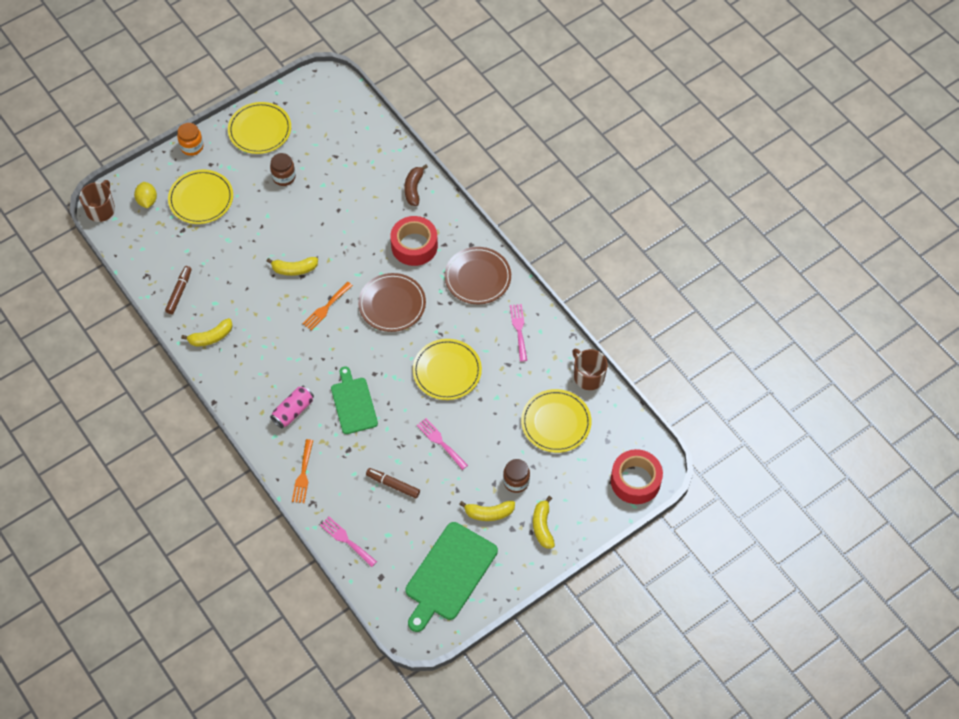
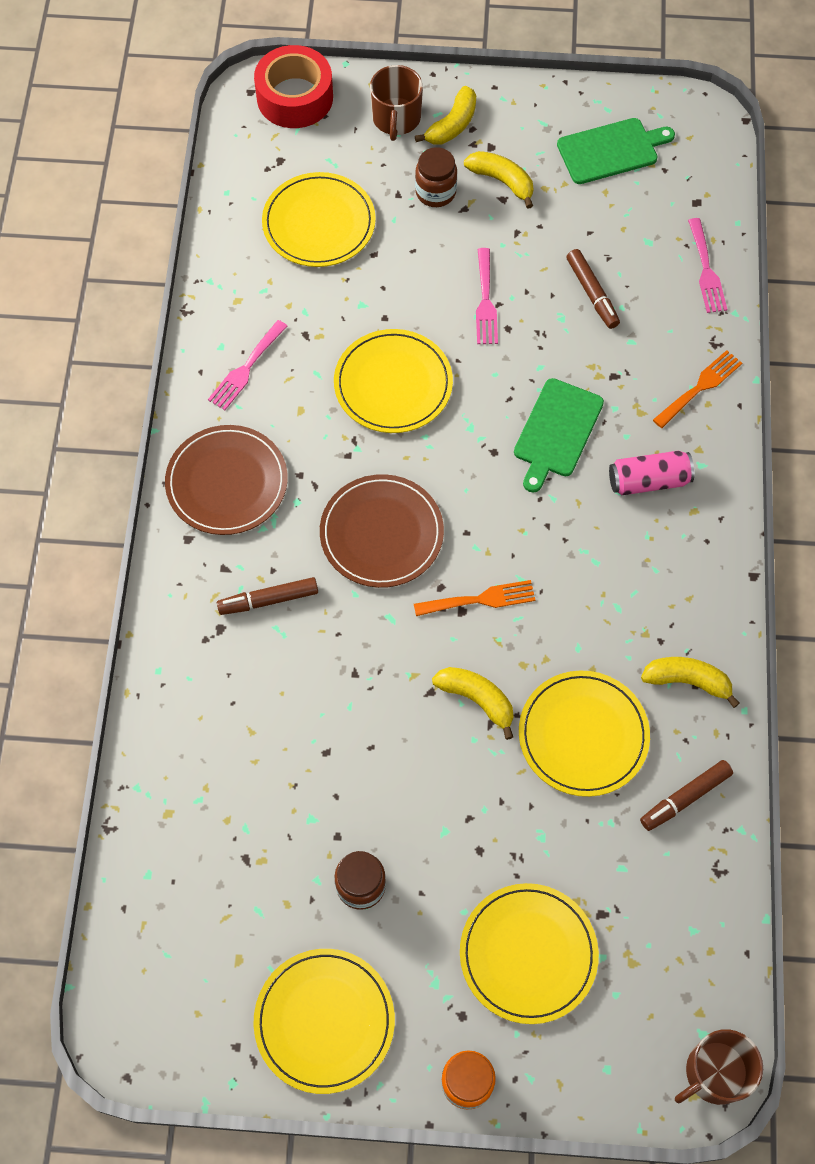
camera: 140 degrees left, 5 degrees up
(147, 201) = (622, 1025): yellow lemon -> none
(239, 286) = (583, 735): none -> yellow plate
(414, 189) = (181, 697): brown banana -> none
(414, 246) = (268, 600): red tape -> brown marker
(449, 574) = (611, 150): green cutting board -> green cutting board, size x0.66
(588, 376) = (221, 247): brown mug -> brown mug (396, 118)

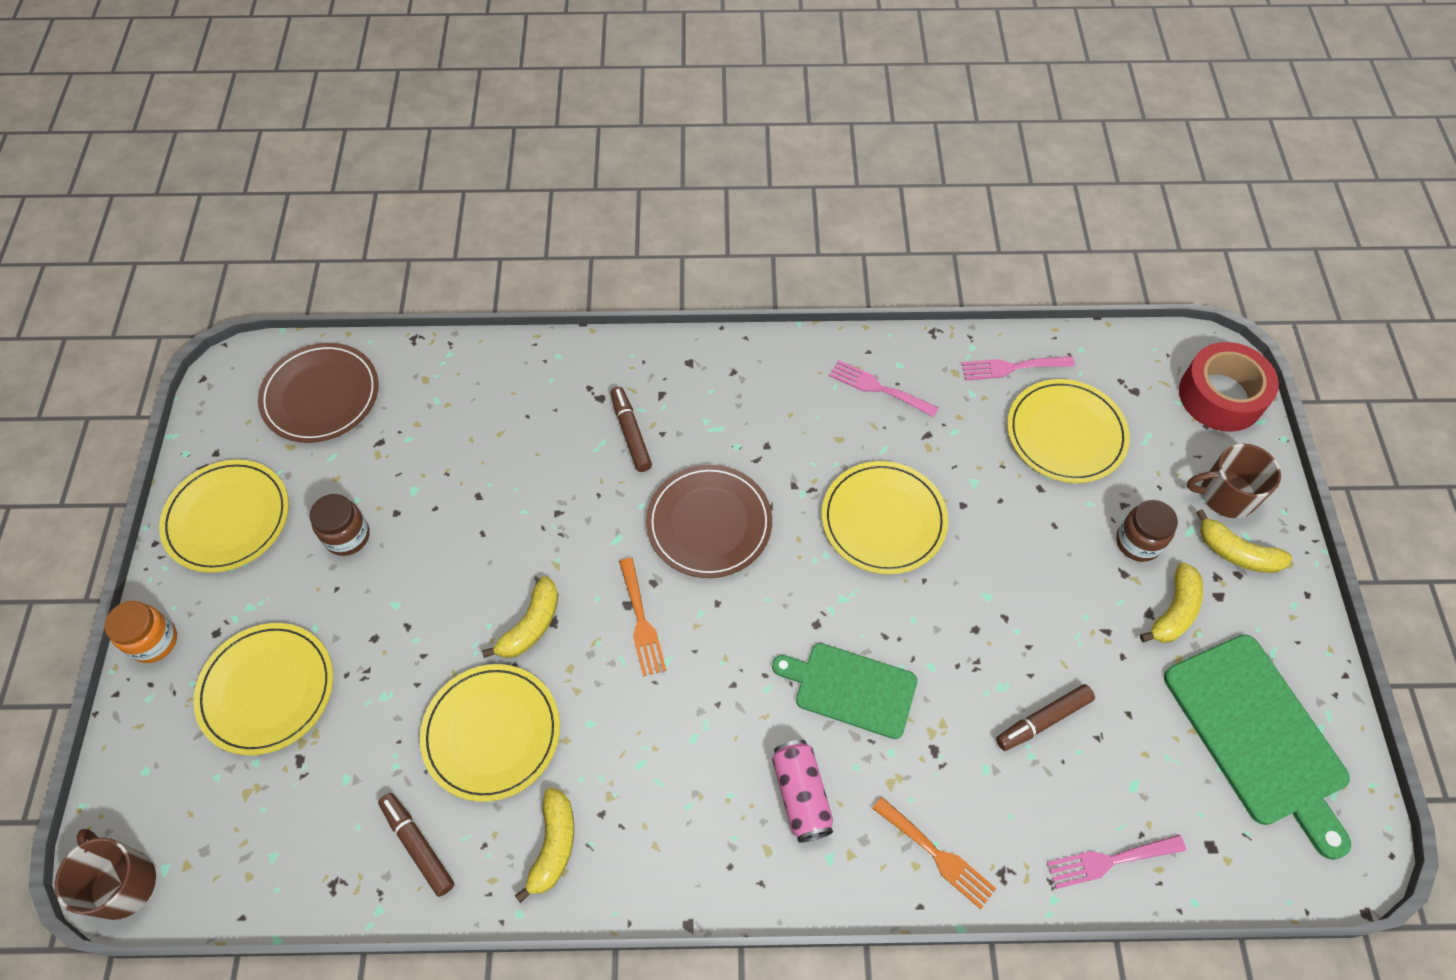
camera: 85 degrees right, 5 degrees down
(227, 482) = (751, 386): brown plate -> brown plate (321, 395)
(485, 301) = (1005, 603): pink fork -> pink fork (1012, 367)
(611, 150) = (1258, 735): green cutting board -> green cutting board, size x1.53

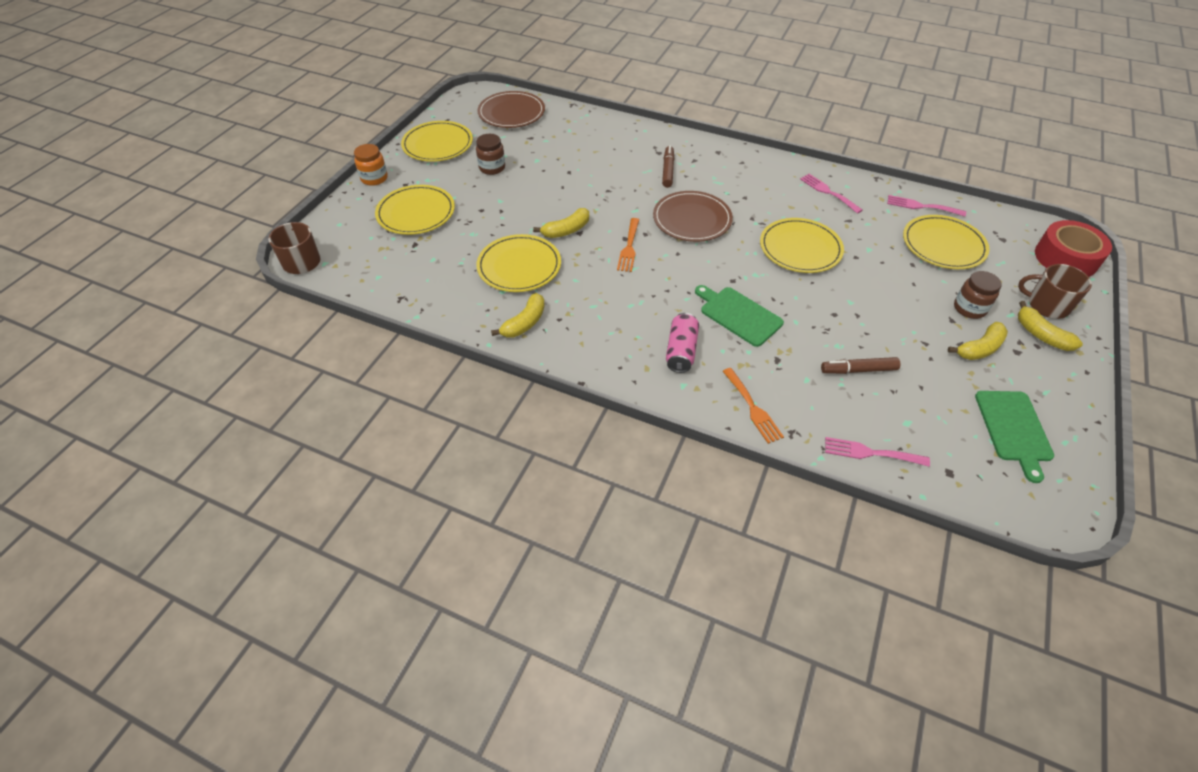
camera: 25 degrees right, 10 degrees down
(418, 845) = (453, 297): brown marker -> none
(1258, 735) = (1014, 429): green cutting board -> green cutting board, size x0.66

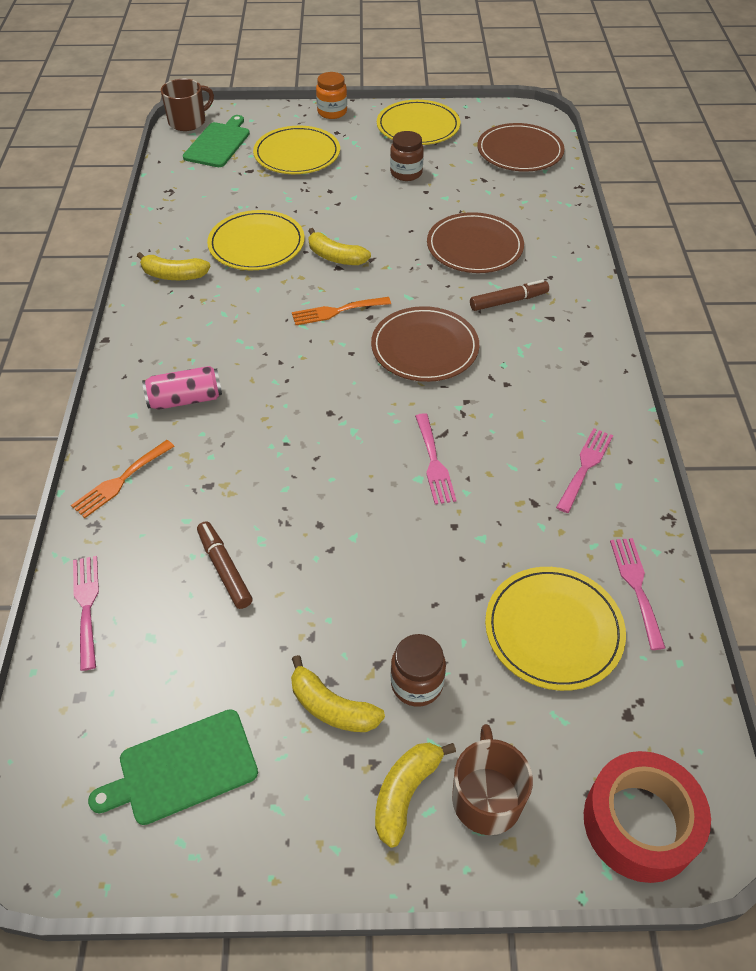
camera: 65 degrees right, 0 degrees up
(602, 165) = (474, 247): none -> brown plate
(738, 315) = (269, 432): green cutting board -> green cutting board (218, 143)
(800, 248) = (434, 462): yellow plate -> pink fork

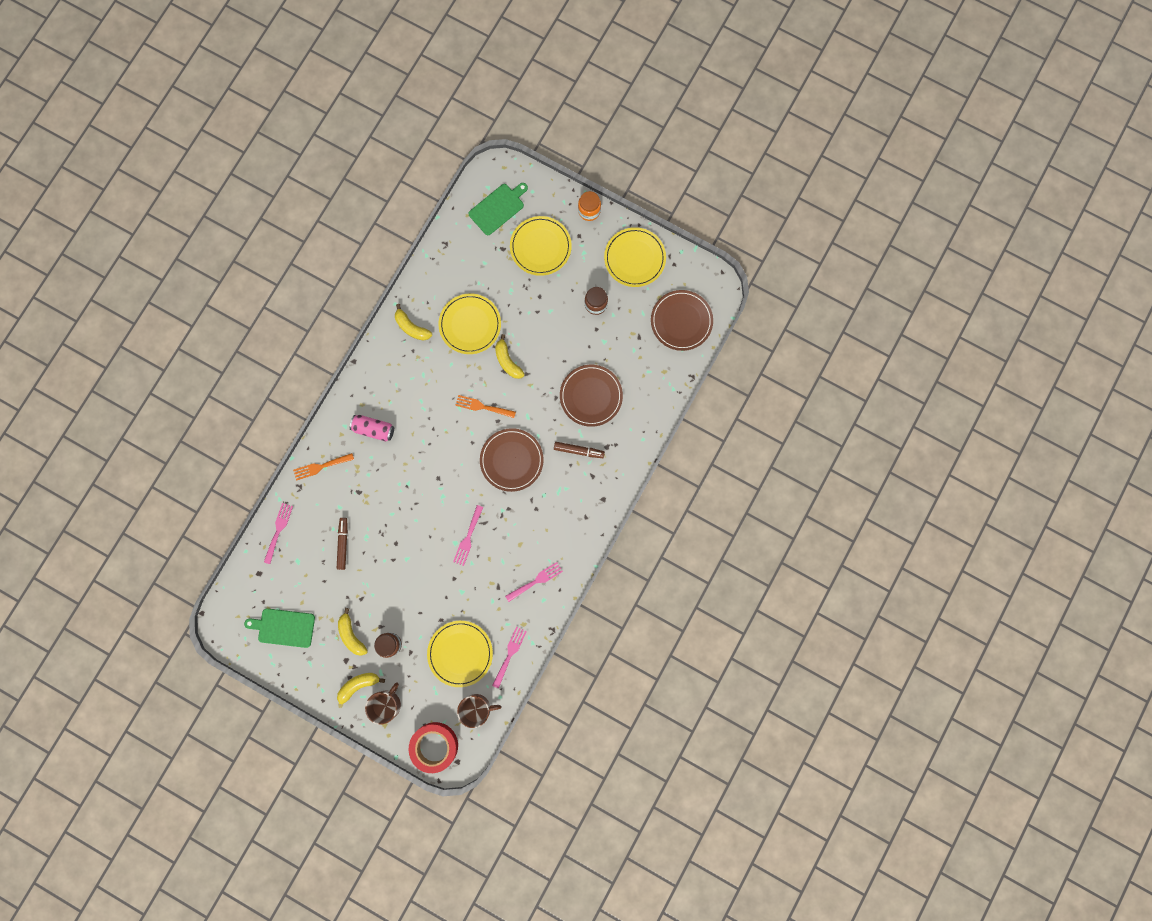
camera: 30 degrees right, 30 degrees up
(188, 121) = (491, 171): brown mug -> brown mug (477, 708)

